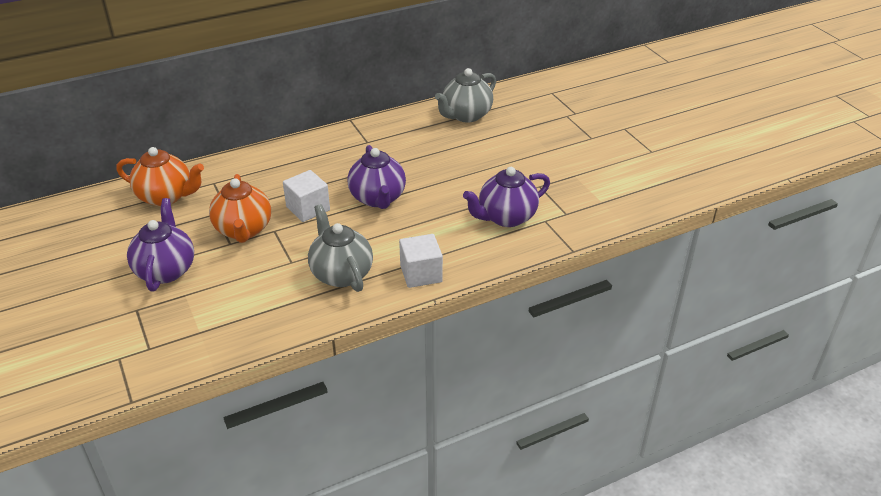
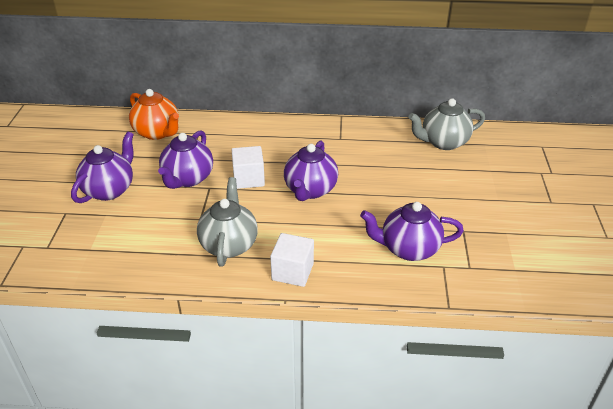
camera: 30 degrees right, 0 degrees up
(243, 230) = (188, 179): orange teapot -> purple teapot

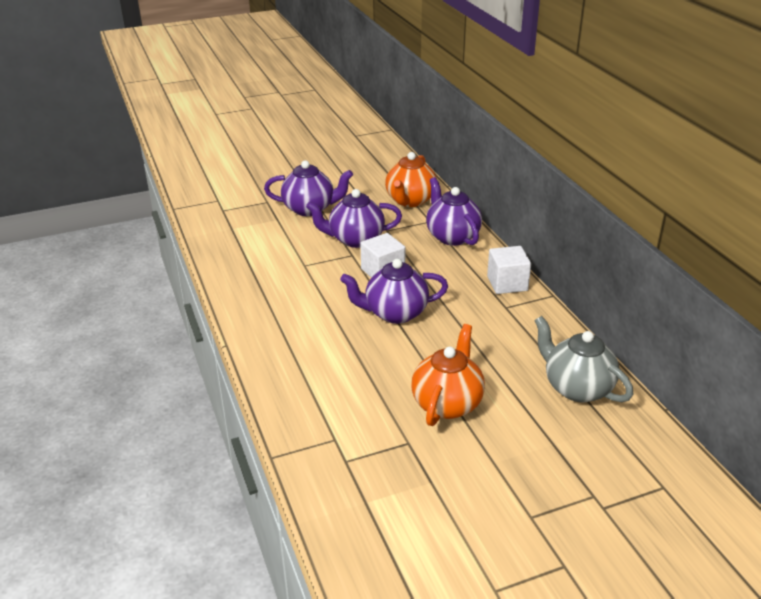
camera: 65 degrees right, 5 degrees down
(229, 244) = (280, 291): grey teapot -> none
(292, 271) = (265, 338): white cube -> white cube (507, 283)
(408, 249) = (346, 406): purple teapot -> purple teapot (452, 236)
(431, 199) = (447, 403): none -> orange teapot

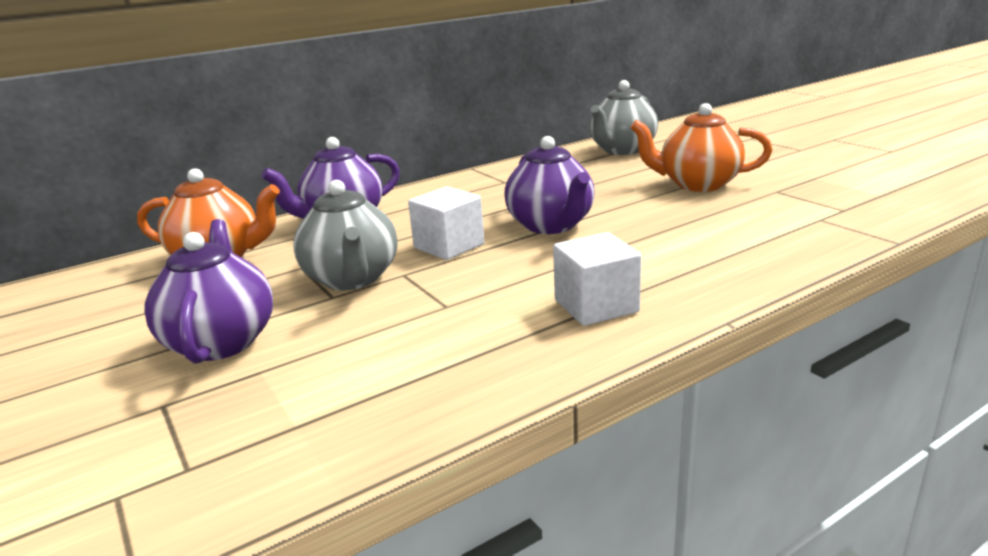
camera: 100 degrees left, 10 degrees down
(355, 239) = (352, 279): purple teapot -> grey teapot
(507, 283) = (455, 185): white cube -> white cube (596, 306)

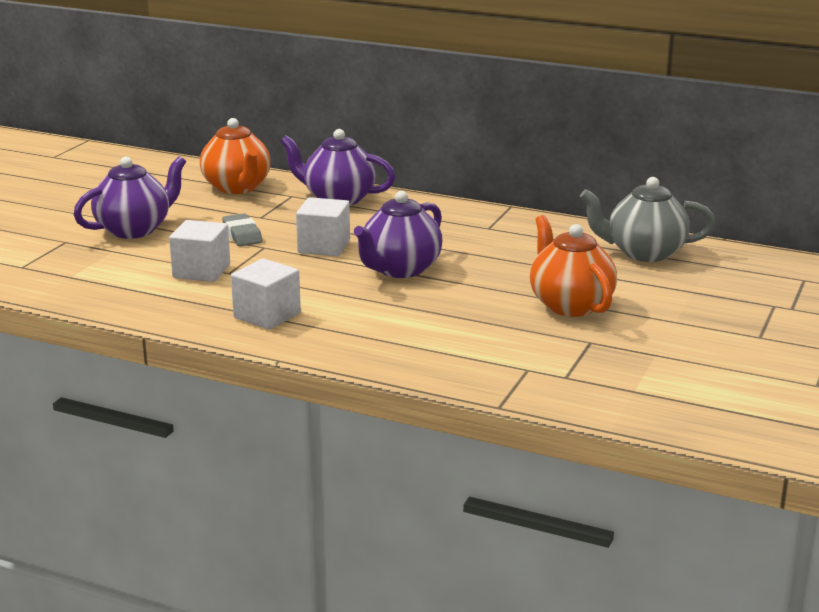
camera: 55 degrees right, 0 degrees up
(352, 279) = (242, 234): grey teapot -> grey eraser
(421, 321) = (201, 271): none -> white cube

